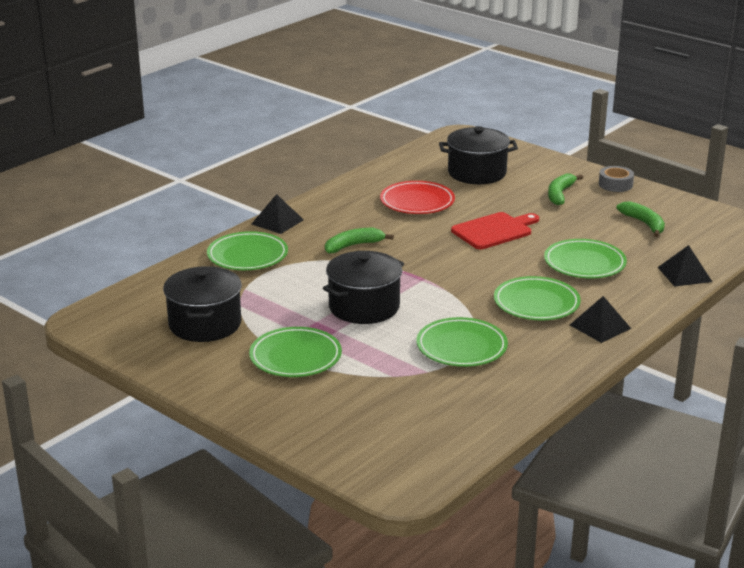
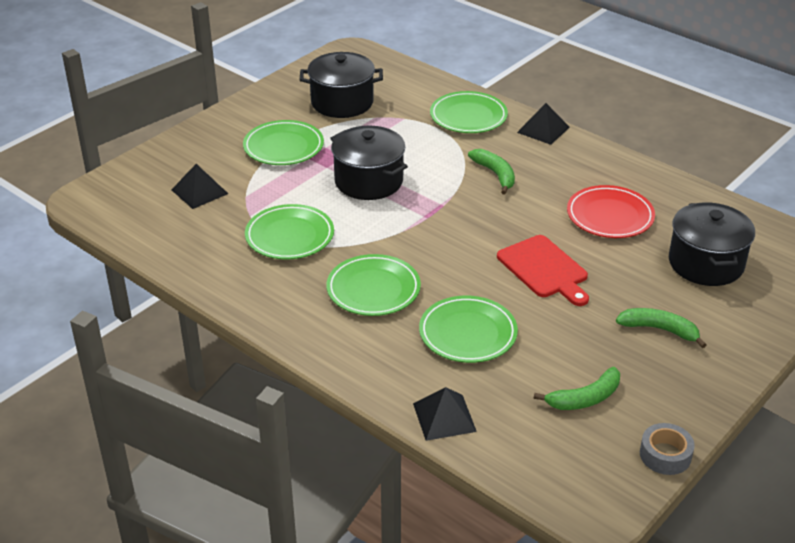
camera: 90 degrees right, 10 degrees up
(600, 326) = (321, 331): black pyramid -> black pyramid (199, 191)
(615, 184) = (706, 385): grey tape -> grey tape (665, 455)

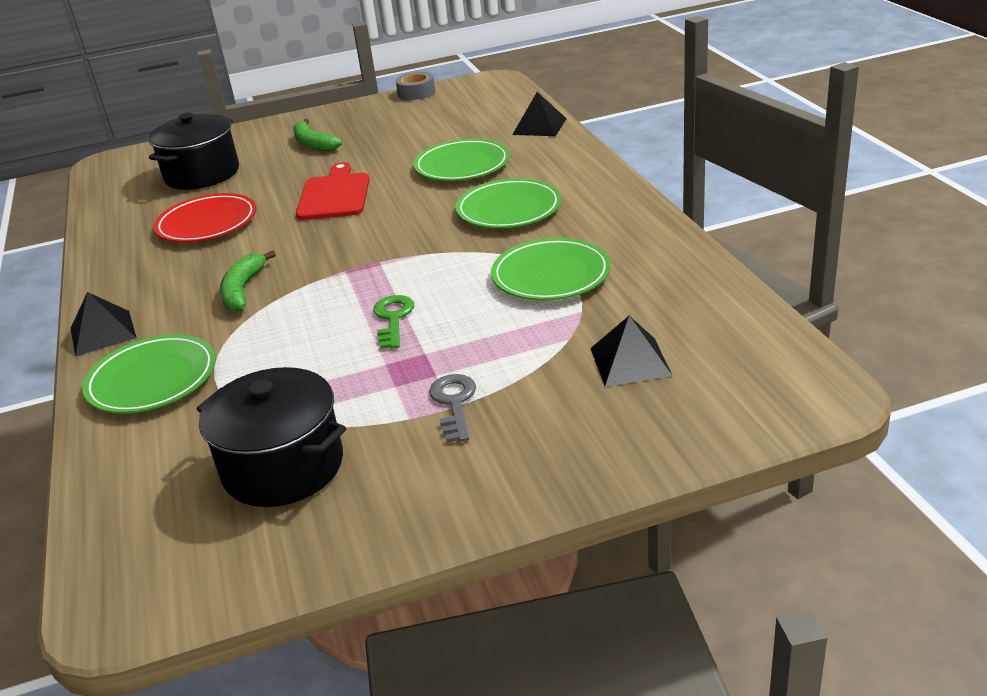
camera: 145 degrees left, 5 degrees down
(283, 147) = (454, 403): green plate -> grey key
(368, 181) = (393, 319): black pot -> green key
(585, 398) = (426, 120): green banana -> none

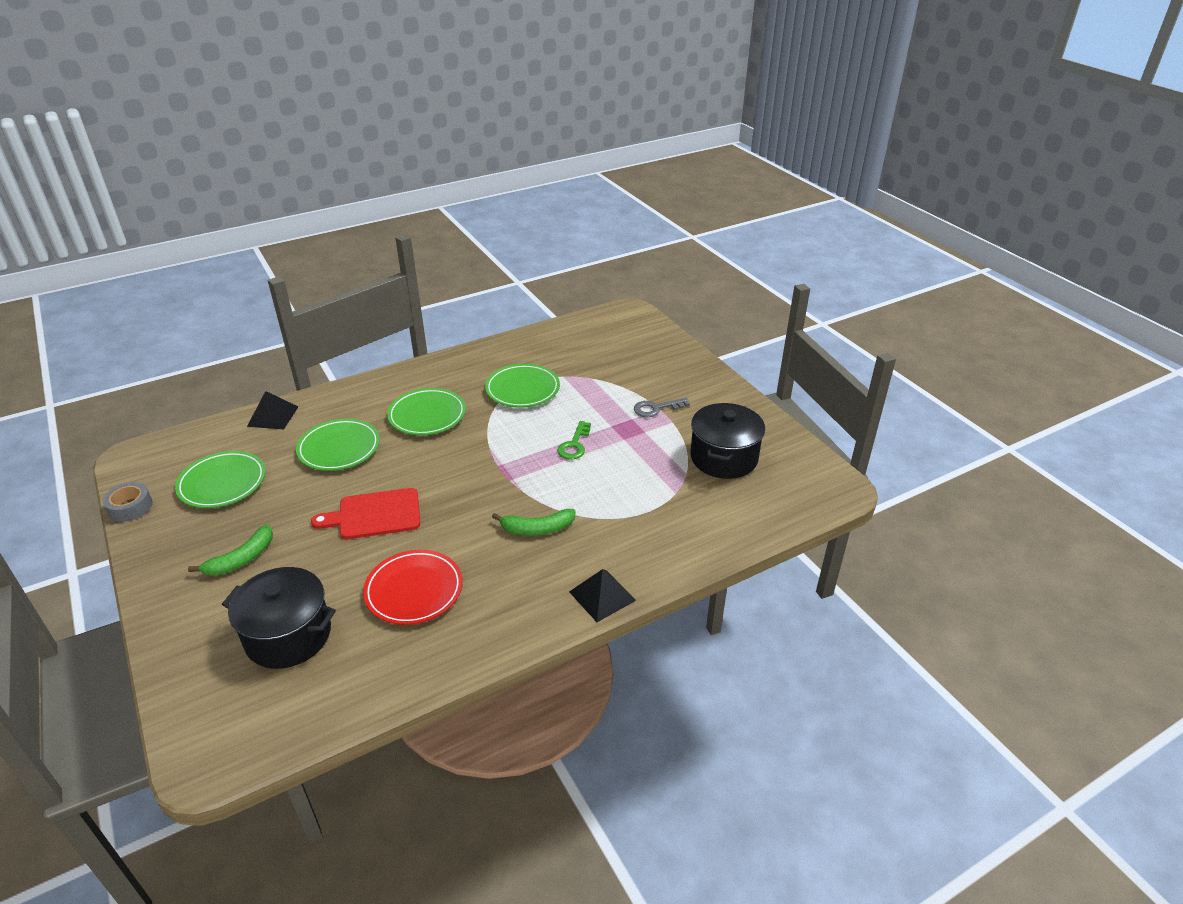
camera: 105 degrees left, 5 degrees up
(152, 380) = (657, 541): green plate -> green plate (222, 483)
(393, 319) = (574, 444): green key -> green key turned 60 degrees counterclockwise
(630, 361) = (610, 358): black pyramid -> none

